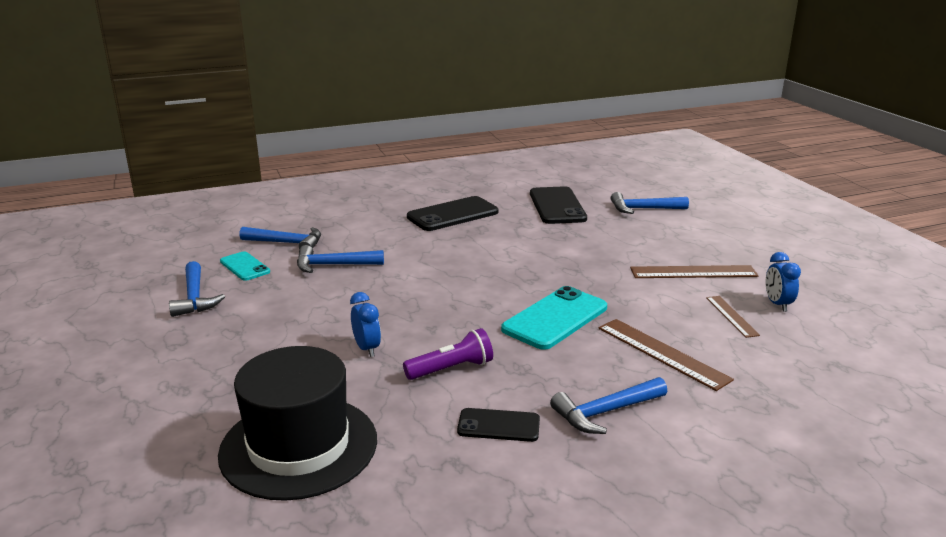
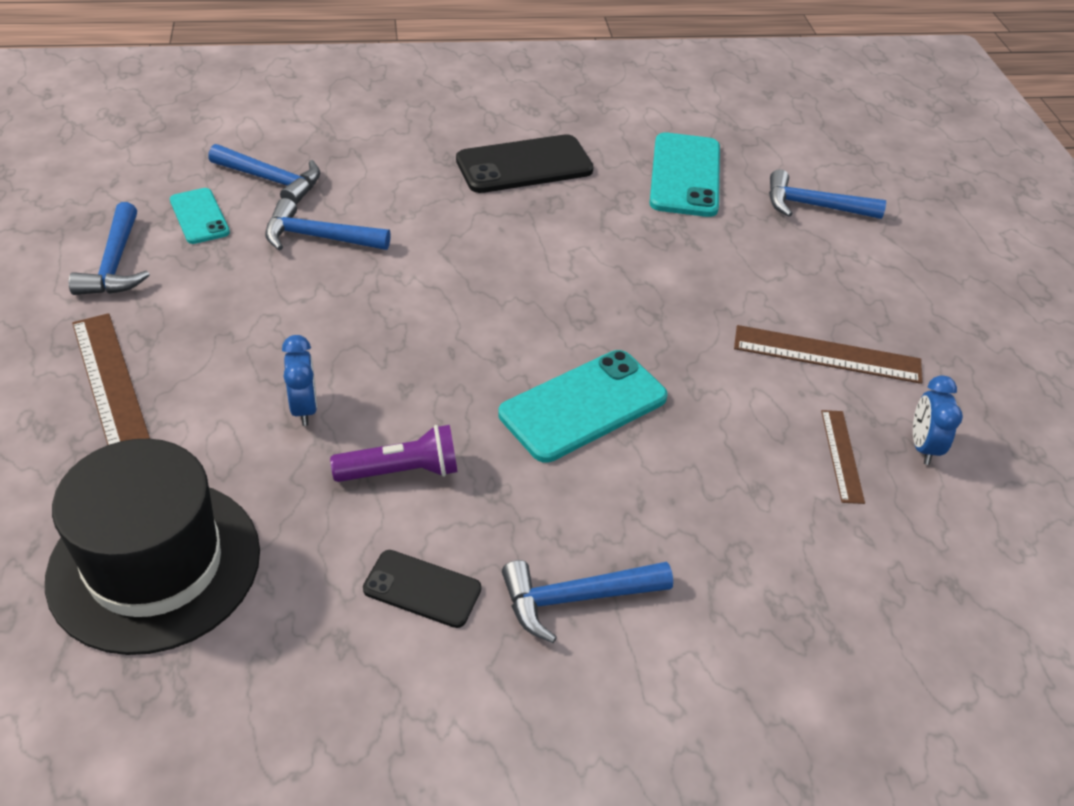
camera: 10 degrees right, 20 degrees up
(557, 206) = (685, 175): black phone -> turquoise phone
(662, 353) = (705, 506): brown ruler -> brown ruler (110, 382)

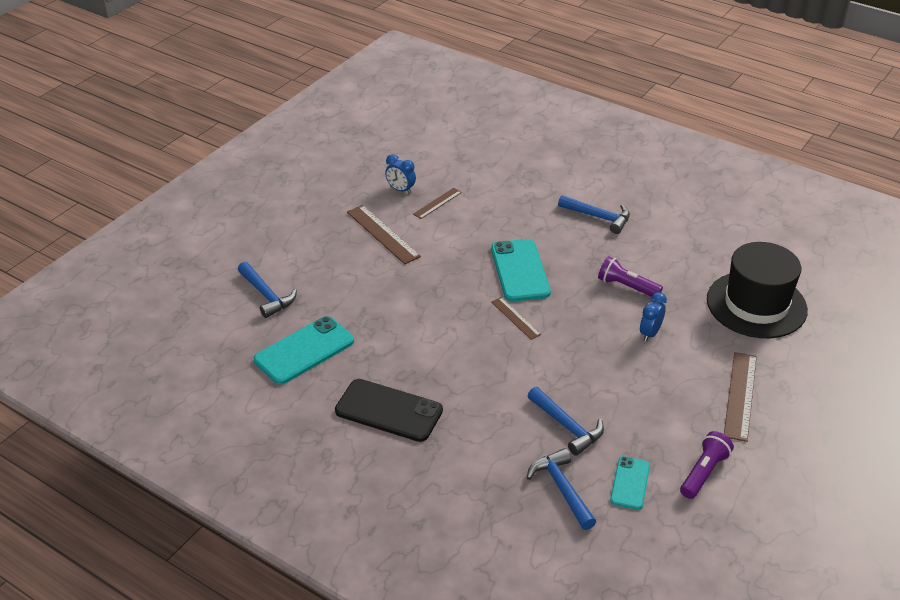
camera: 135 degrees left, 5 degrees down
(115, 264) = (703, 472): blue hammer -> purple flashlight
(422, 589) = (653, 246): black phone -> none
(509, 331) = (515, 318): none -> brown ruler
(583, 406) = (520, 271): turquoise phone -> turquoise phone turned 75 degrees clockwise
(923, 446) = (401, 190): blue clock -> blue clock turned 75 degrees clockwise

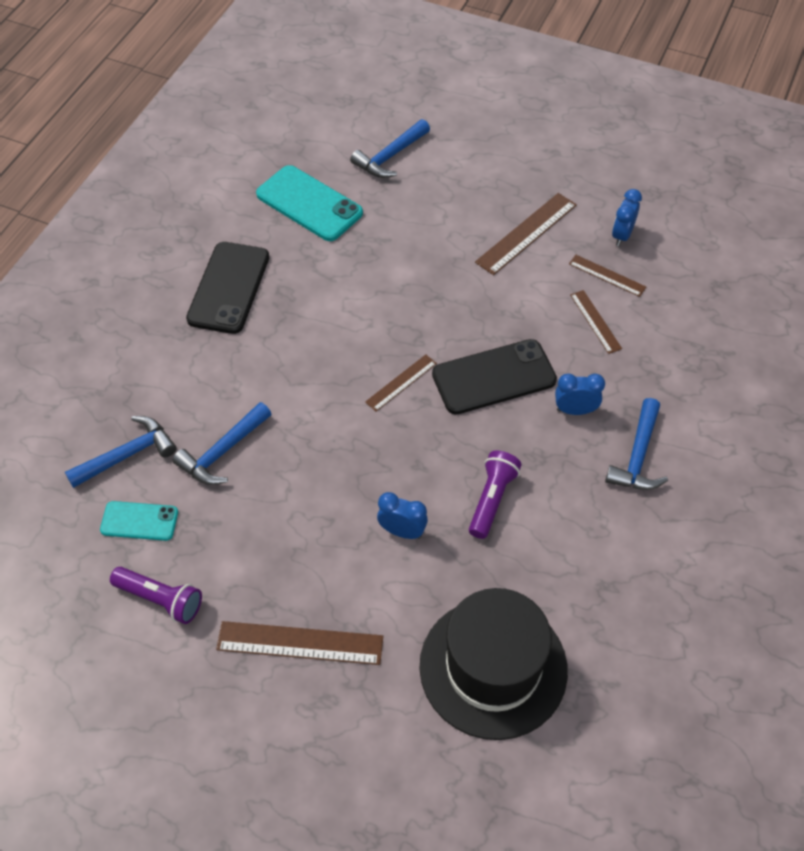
camera: 80 degrees right, 15 degrees up
(479, 215) = (595, 321): none -> brown ruler
(520, 271) = (494, 377): turquoise phone -> black phone
(556, 237) = (575, 410): none -> blue clock

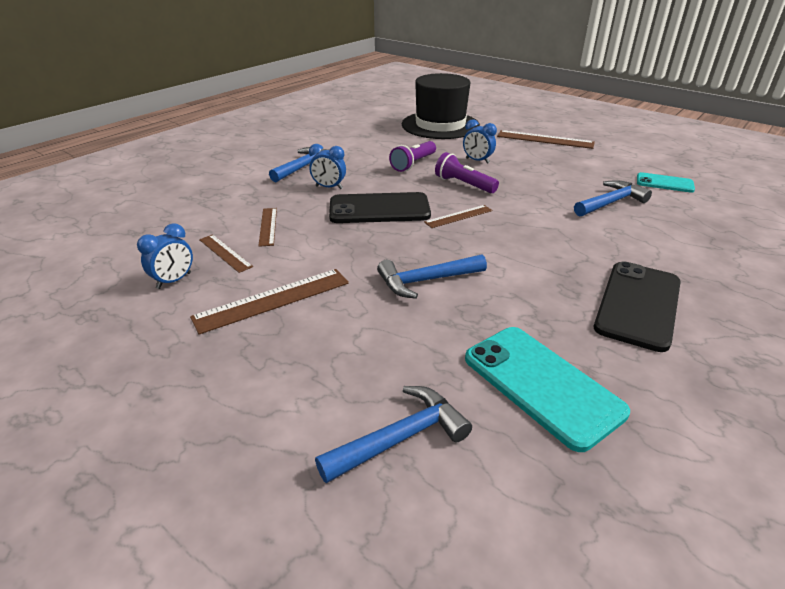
camera: 165 degrees left, 20 degrees down
(128, 455) = (692, 210): blue hammer -> blue hammer (426, 281)
(161, 599) = (635, 158): purple flashlight -> purple flashlight (463, 184)

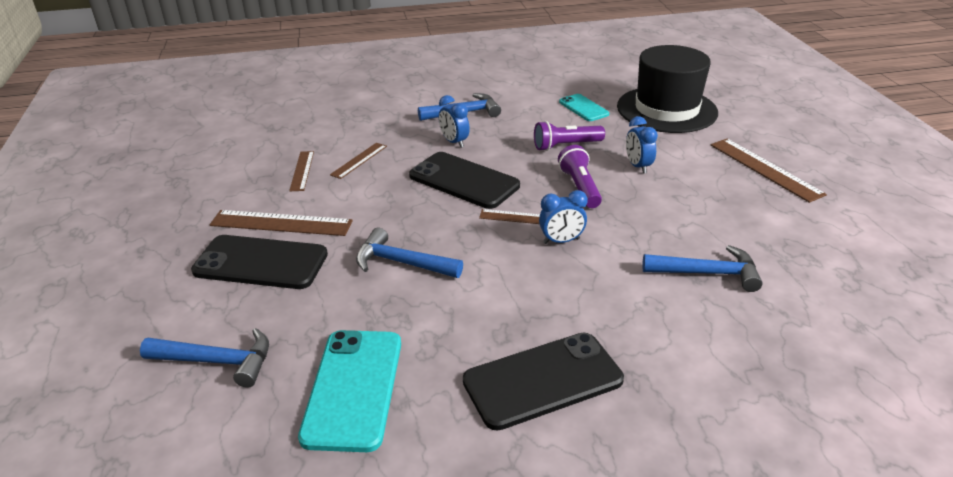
camera: 40 degrees right, 0 degrees up
(174, 281) = (246, 178): blue clock -> blue clock (561, 241)
(306, 339) = (261, 263): none -> black phone
(664, 183) = (825, 281): turquoise phone -> turquoise phone (583, 108)

